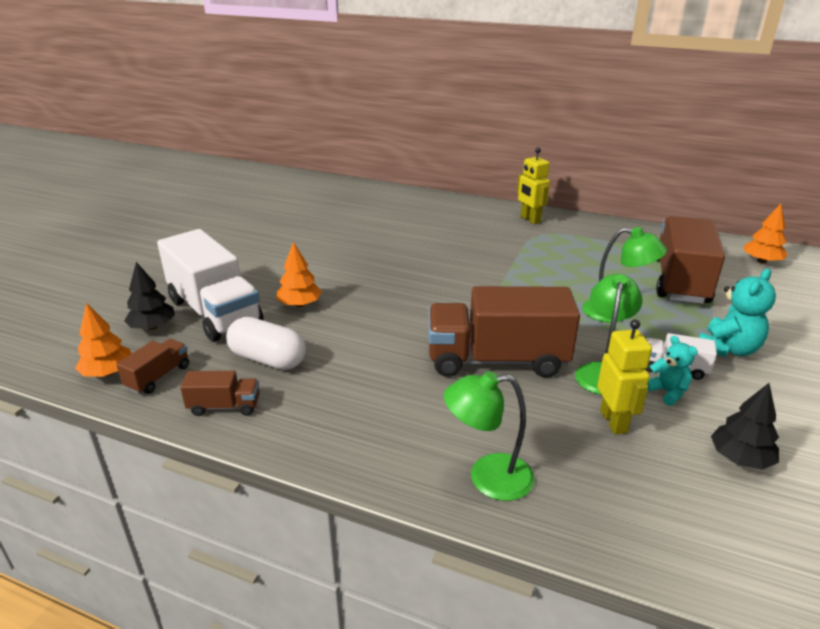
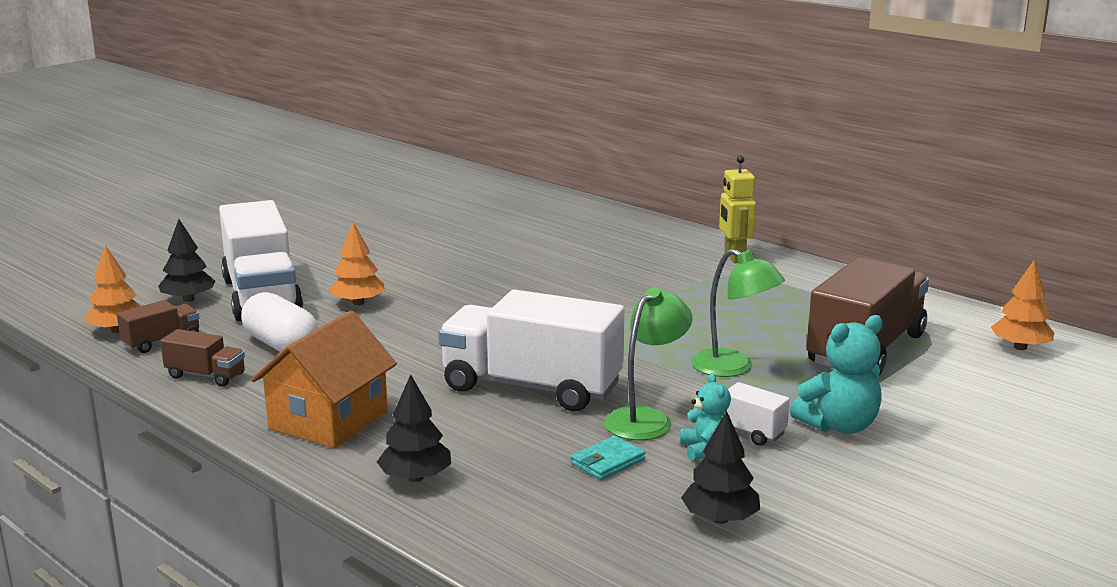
camera: 20 degrees right, 10 degrees down
(367, 431) = (328, 420): none -> orange house
(487, 478) = (415, 478): green lamp -> black tree
(496, 360) = (531, 387): brown truck -> white truck
(614, 421) = (607, 462): yellow robot -> turquoise wallet

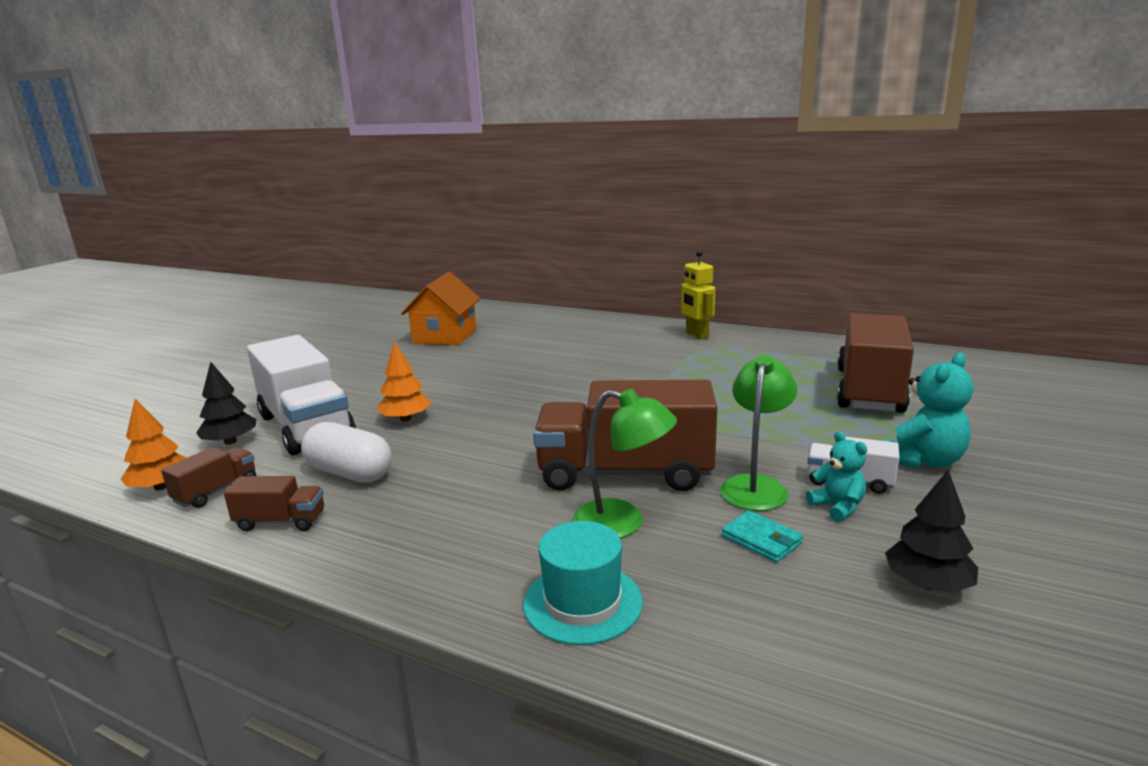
camera: 15 degrees left, 0 degrees up
(328, 420) = (444, 549): orange house -> orange house (445, 336)
(415, 478) = (582, 602): black tree -> turquoise hat
(531, 387) = (625, 473): white truck -> brown truck
(607, 462) = (761, 540): turquoise wallet -> turquoise wallet turned 75 degrees counterclockwise
(733, 368) = (783, 423): green lamp -> green lamp (623, 523)
(1020, 347) = (975, 370): orange tree -> none

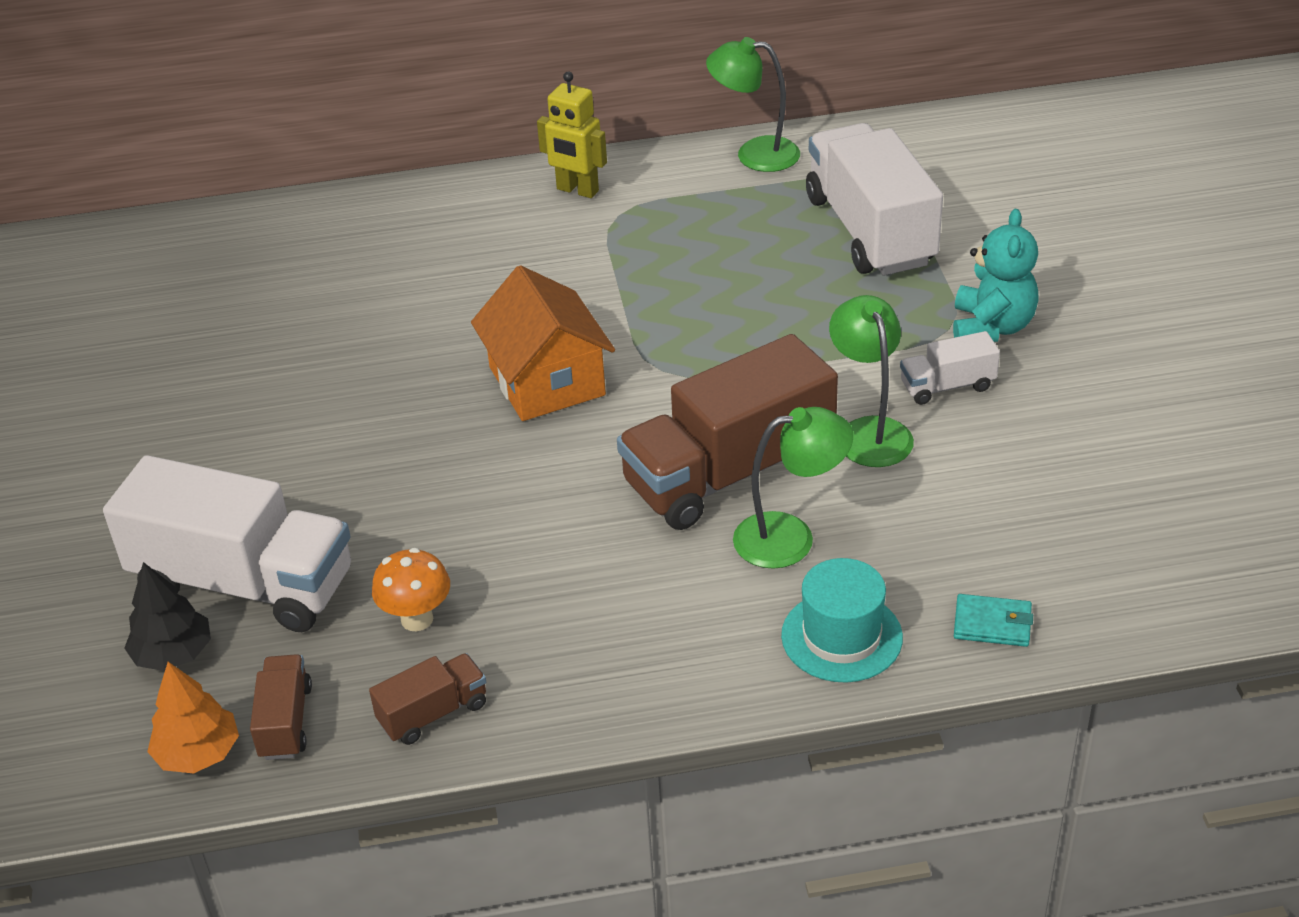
camera: 35 degrees left, 20 degrees up
(350, 473) = (417, 619): white capsule -> orange mushroom
(405, 419) = (366, 510): orange tree -> none
(445, 336) = (192, 327): orange house -> orange house (547, 381)
(761, 540) = (927, 496): turquoise wallet -> turquoise wallet (992, 624)
(823, 344) = (754, 154): none -> green lamp
(837, 507) = (960, 425): turquoise teddy bear -> none
(869, 390) = (870, 231): brown truck -> white truck
(927, 584) = (1083, 479): black tree -> none

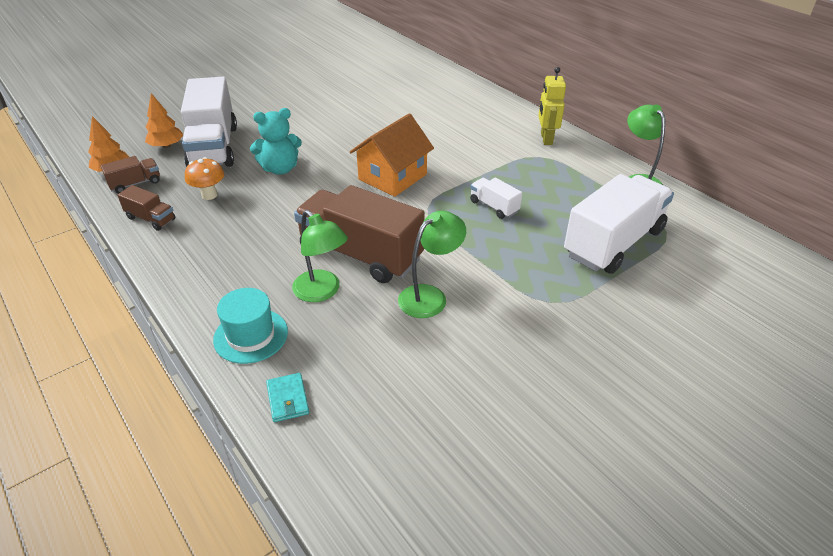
camera: 60 degrees right, 0 degrees up
(173, 654) = (166, 146): black tree -> orange tree
(947, 386) = (495, 317): white truck -> white truck (494, 206)
(991, 327) = (568, 320): turquoise teddy bear -> turquoise teddy bear (280, 169)

